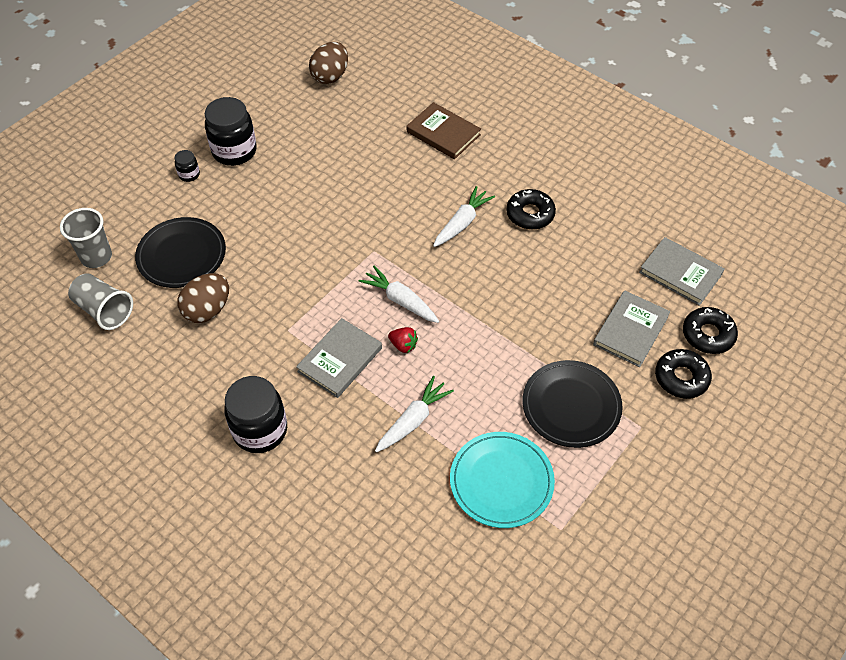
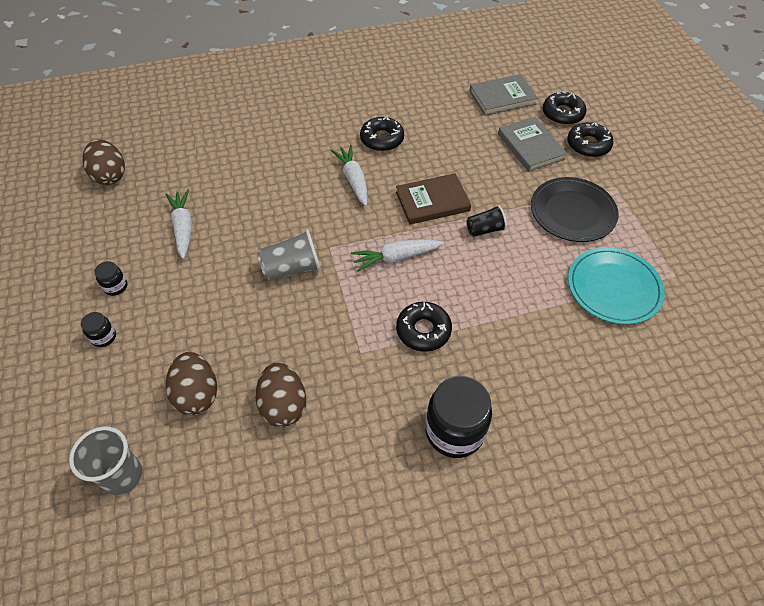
camera: 55 degrees left, 0 degrees up
(104, 310) = (200, 503): grey cup -> grey cup (292, 268)
(181, 255) = (197, 394): black plate -> brown egg
(234, 151) = (116, 287): black jar -> black jar, size x0.47
(340, 360) = (423, 330): grey book -> black donut
(403, 345) = (442, 279): red strawberry -> none
(413, 420) = (521, 312): white carrot -> white carrot (183, 227)
(443, 133) = (253, 142): brown book -> brown book (432, 201)
(487, 347) = (485, 230): none -> black cup

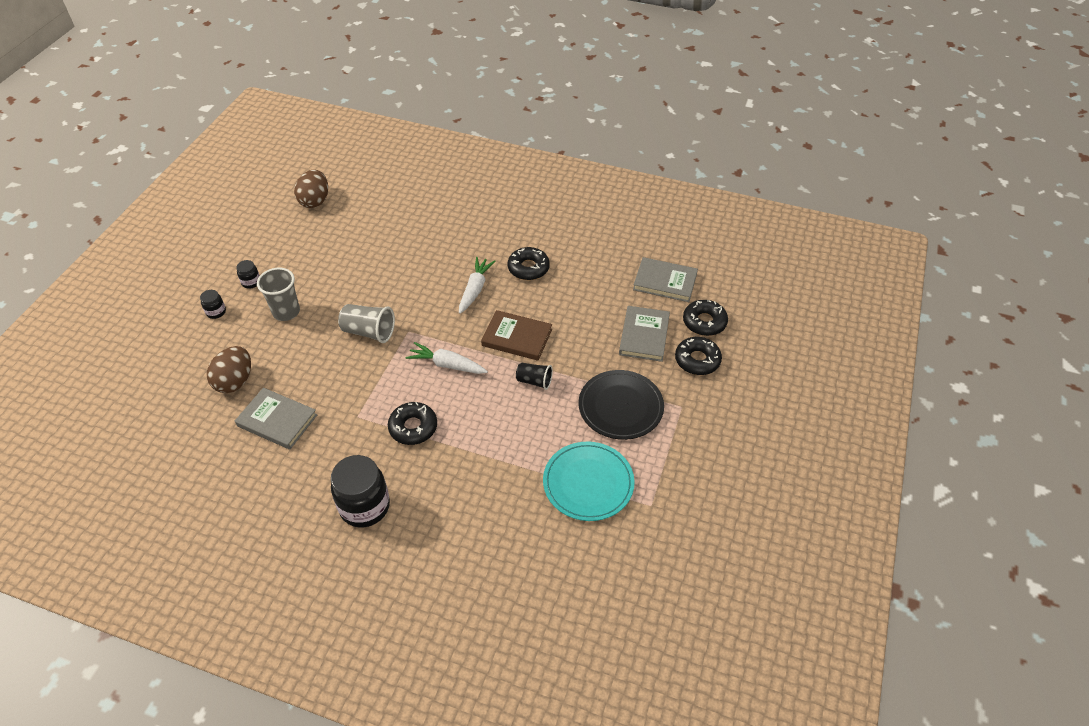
camera: 35 degrees right, 5 degrees down
(123, 476) = (153, 405): grey cup -> grey cup (286, 312)
(183, 227) = (327, 263): white carrot -> none
(283, 405) = (277, 420): brown egg -> grey book

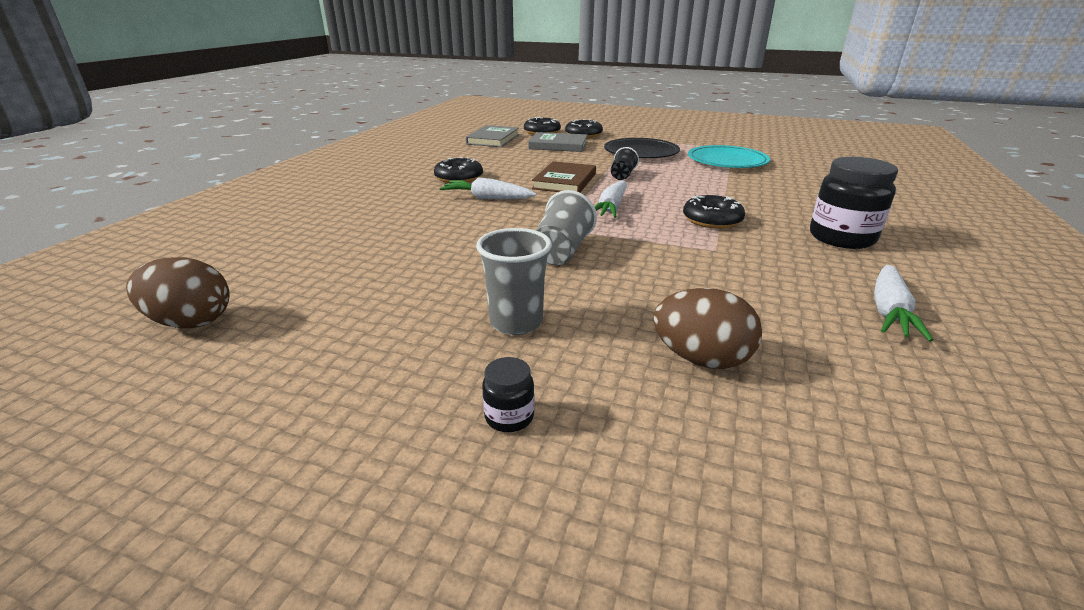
camera: 90 degrees left, 20 degrees down
(251, 282) = (419, 376): black jar -> none
(255, 485) = (889, 311): none -> white carrot
(277, 420) = (760, 306): grey book -> none

